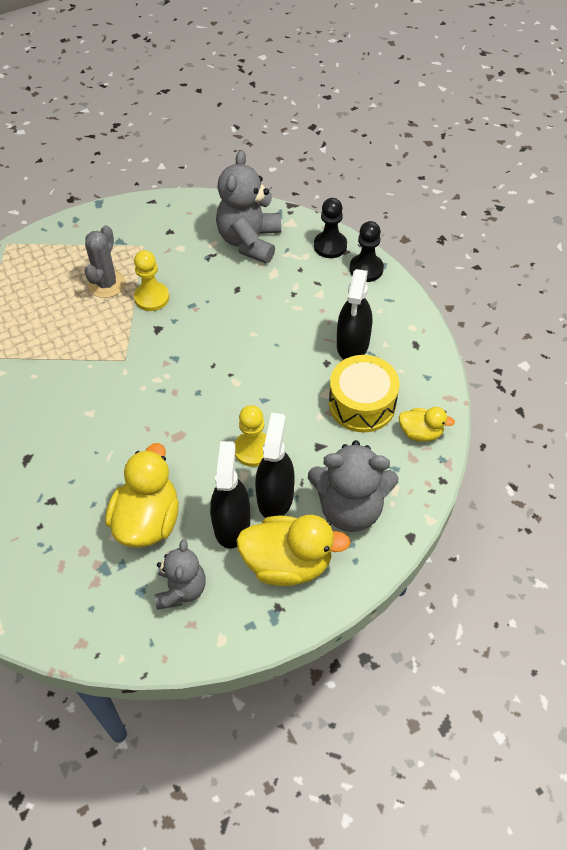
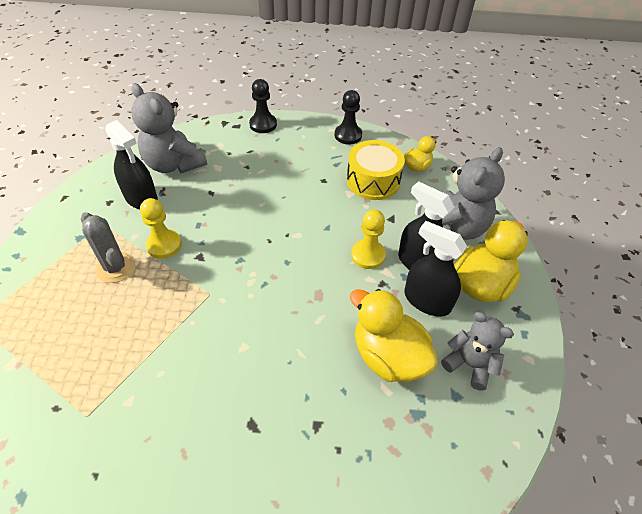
camera: 60 degrees left, 5 degrees down
(330, 246) = (225, 130): black pawn -> black pawn (348, 135)
(353, 344) = (319, 160): black spray bottle -> black spray bottle (141, 198)

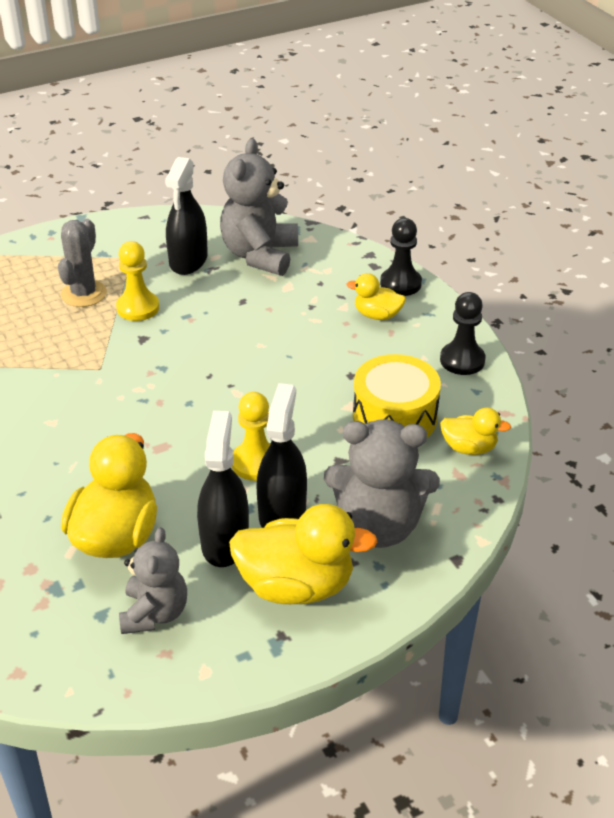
camera: 60 degrees right, 10 degrees down
(281, 146) = (377, 315): none -> yellow duck

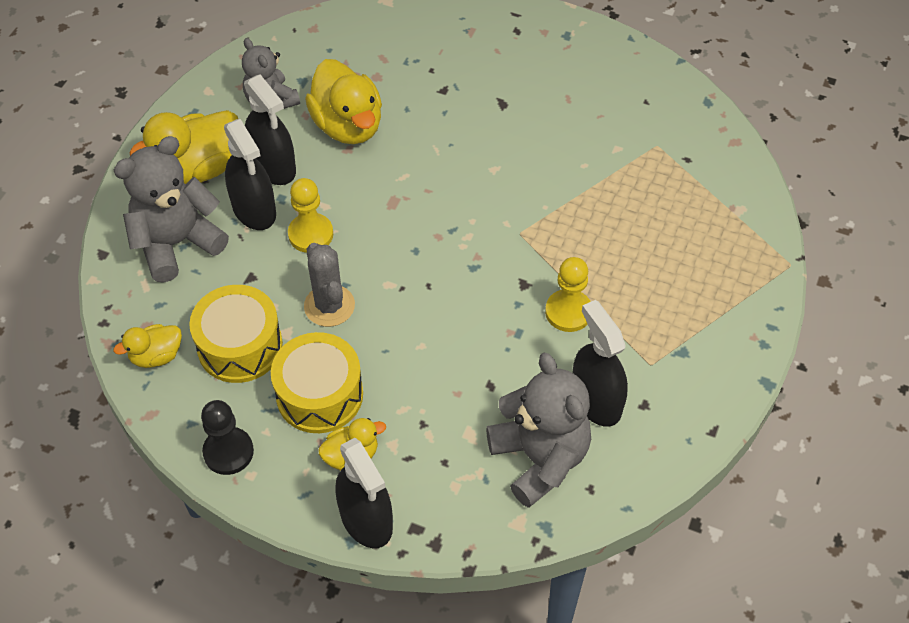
camera: 140 degrees right, 15 degrees up
(84, 294) = (632, 294): grey cactus -> grey cactus (329, 306)
(364, 356) = (319, 394): none -> yellow drum
(400, 283) = (366, 519): black pawn -> black spray bottle

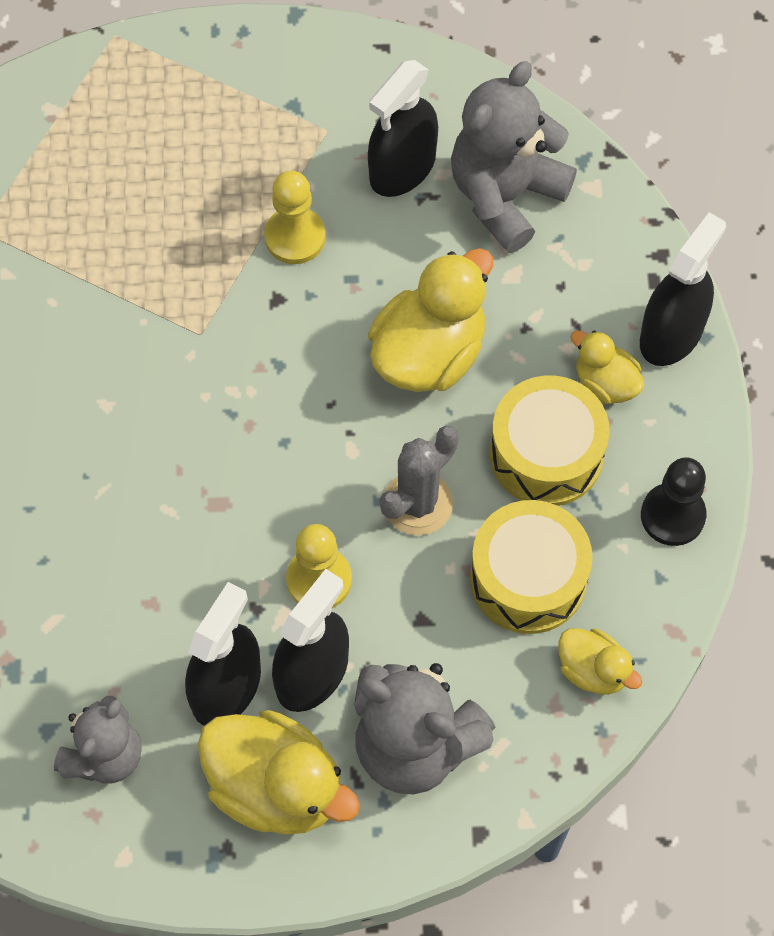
camera: 115 degrees left, 10 degrees up
(348, 125) = (108, 623): yellow duck -> yellow duck (429, 353)

